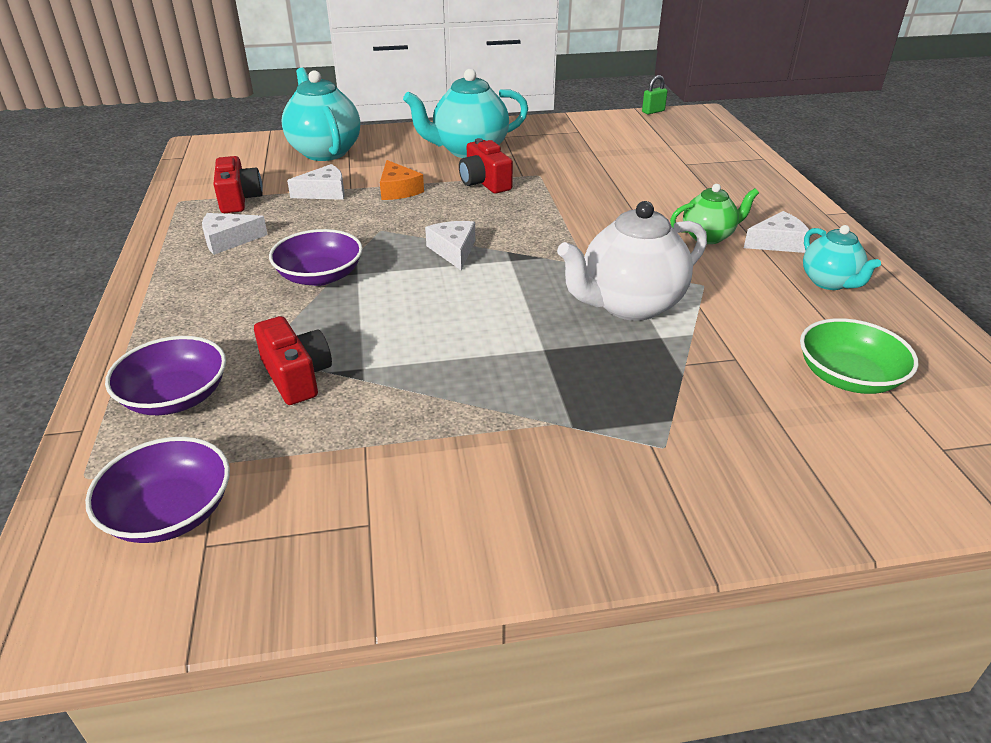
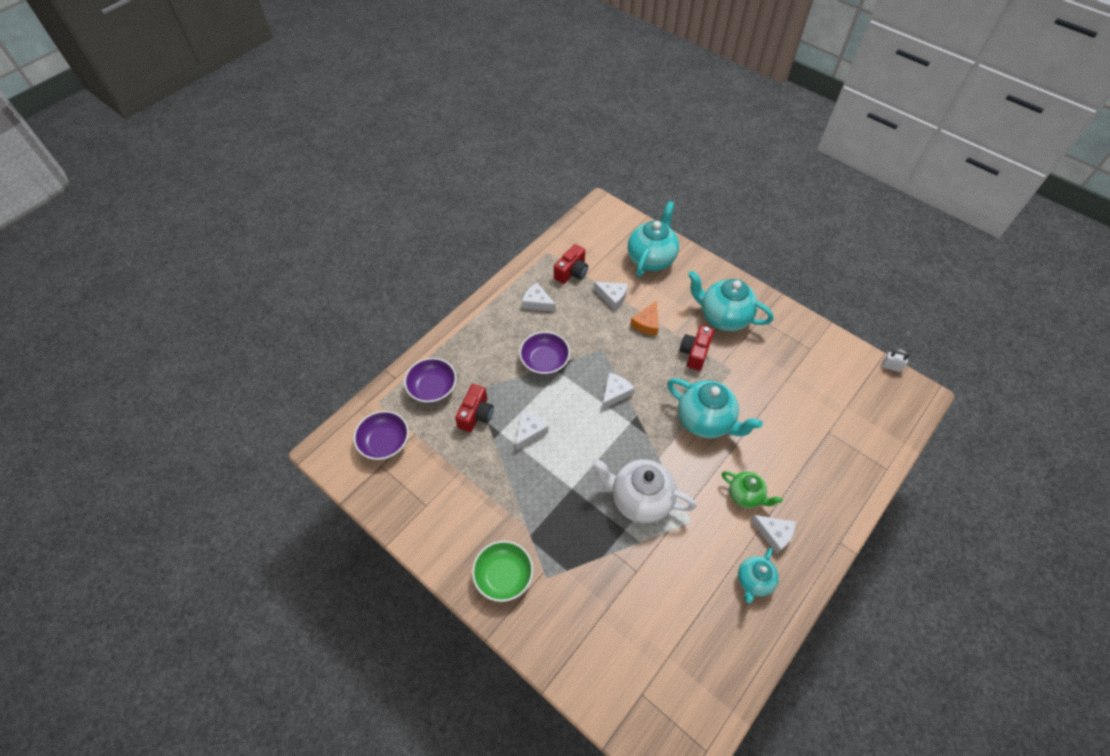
camera: 50 degrees right, 20 degrees up
(404, 342) = (529, 432): none -> white cheese
(580, 215) = (705, 421): none -> turquoise teapot
(653, 111) = (890, 367): green padlock -> white padlock
(848, 377) = (665, 629): green bowl -> green bowl (503, 575)

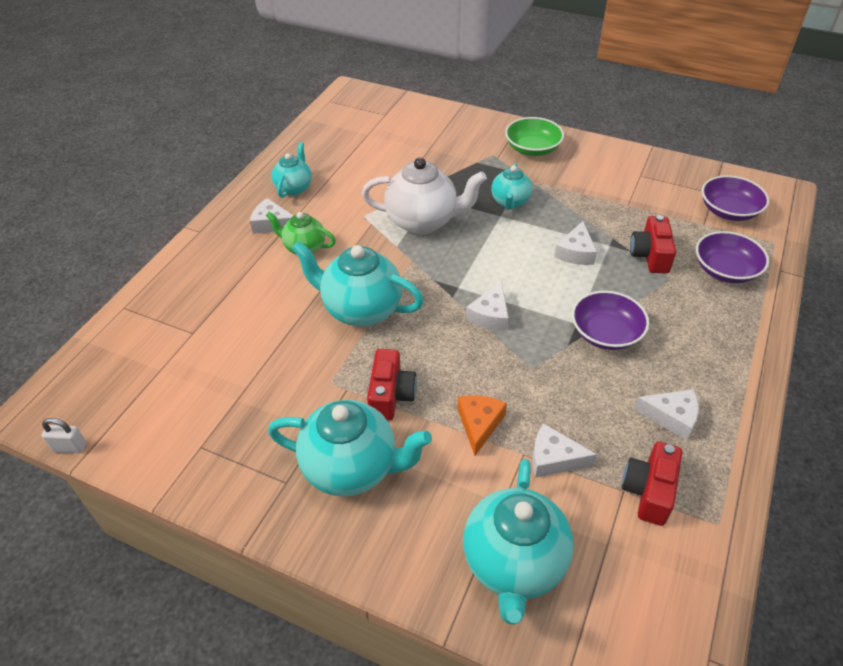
camera: 165 degrees right, 10 degrees down
(557, 503) = (510, 202): none -> turquoise teapot

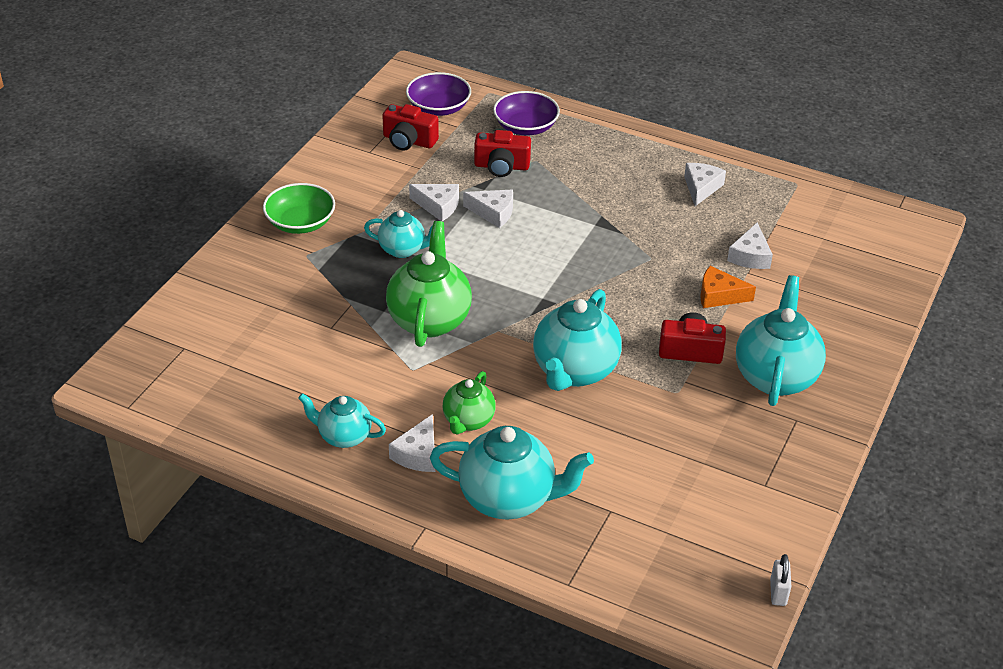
camera: 90 degrees left, 5 degrees down
(423, 221) = (429, 319): white teapot -> green teapot
(490, 315) = (583, 278): white cheese -> white cheese (438, 206)
(513, 564) = (849, 287): turquoise teapot -> turquoise teapot (508, 499)
(606, 333) = (607, 209): purple bowl -> none
(649, 491) = (774, 211): red camera -> red camera (409, 141)

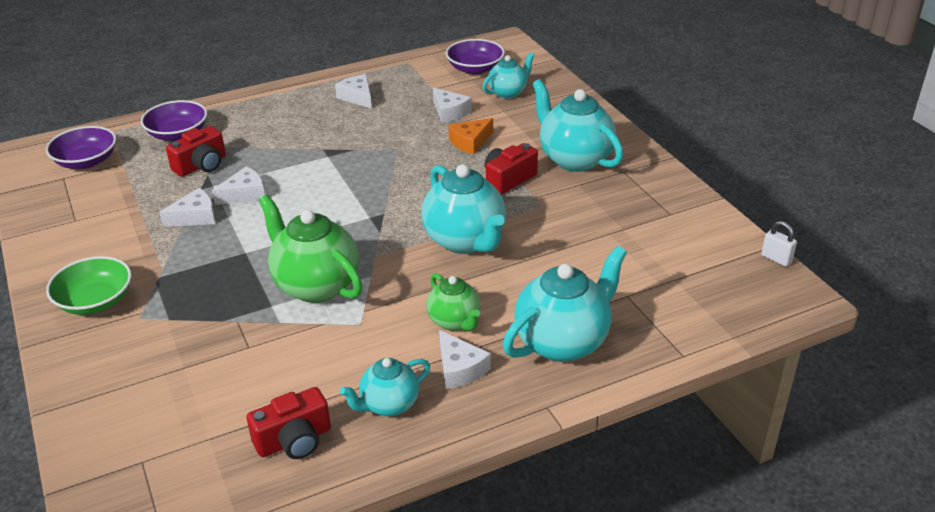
camera: 50 degrees left, 5 degrees down
(403, 249) = (216, 259): turquoise teapot -> turquoise teapot (508, 93)
(409, 141) = (97, 194): red camera -> red camera (294, 440)
(845, 231) = (475, 69): none -> purple bowl

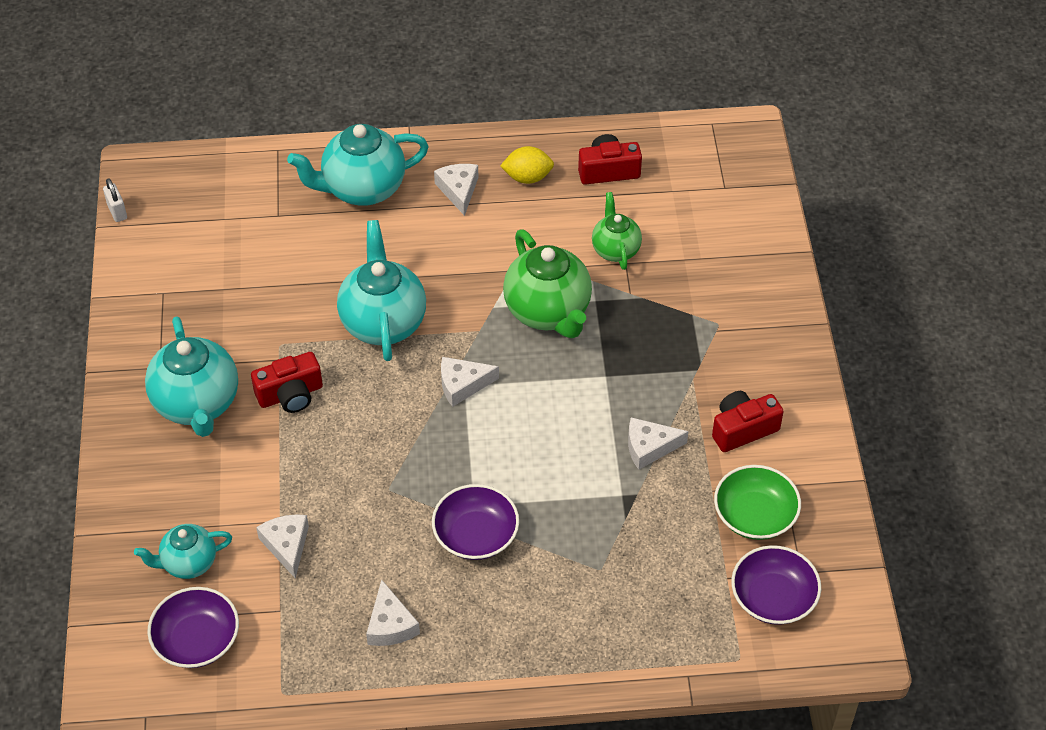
camera: 160 degrees left, 15 degrees up
(95, 301) = (760, 357): green bowl -> green bowl (754, 515)
(178, 134) = (651, 620): purple bowl -> purple bowl (476, 535)
(201, 165) = (629, 539): red camera -> red camera (743, 429)
(245, 194) = (588, 467): white cheese -> white cheese (462, 385)
(389, 405) = (527, 177): turquoise teapot -> yellow lemon
(454, 321) = (440, 234): green teapot -> green teapot (615, 249)
(470, 142) = (294, 474): orange cheese -> none

